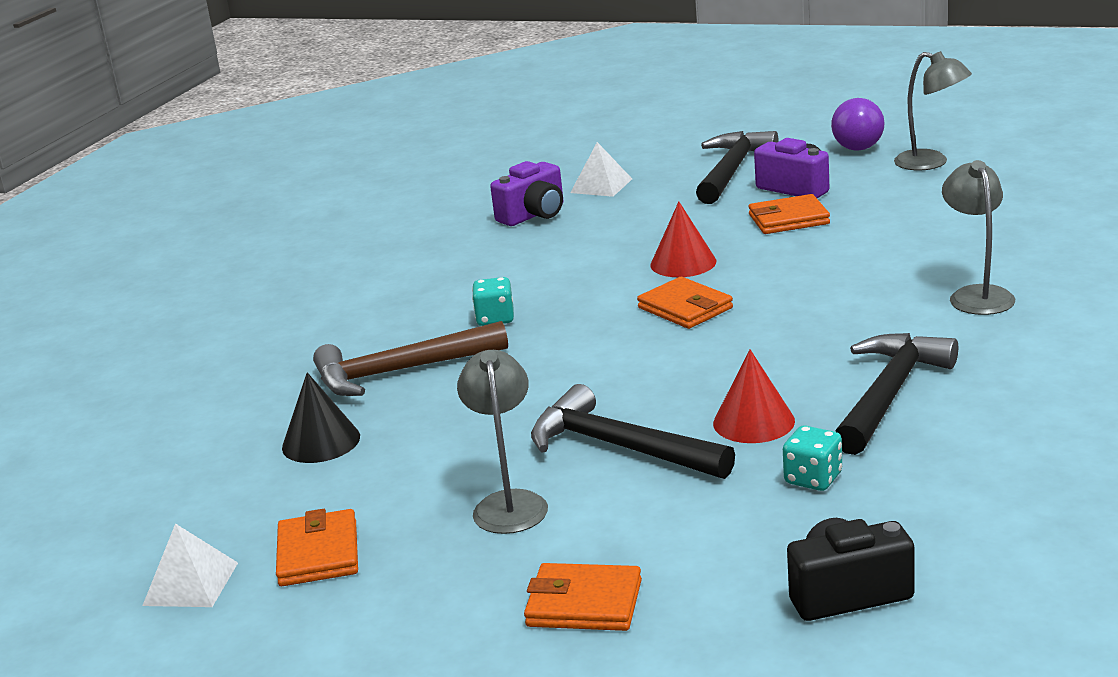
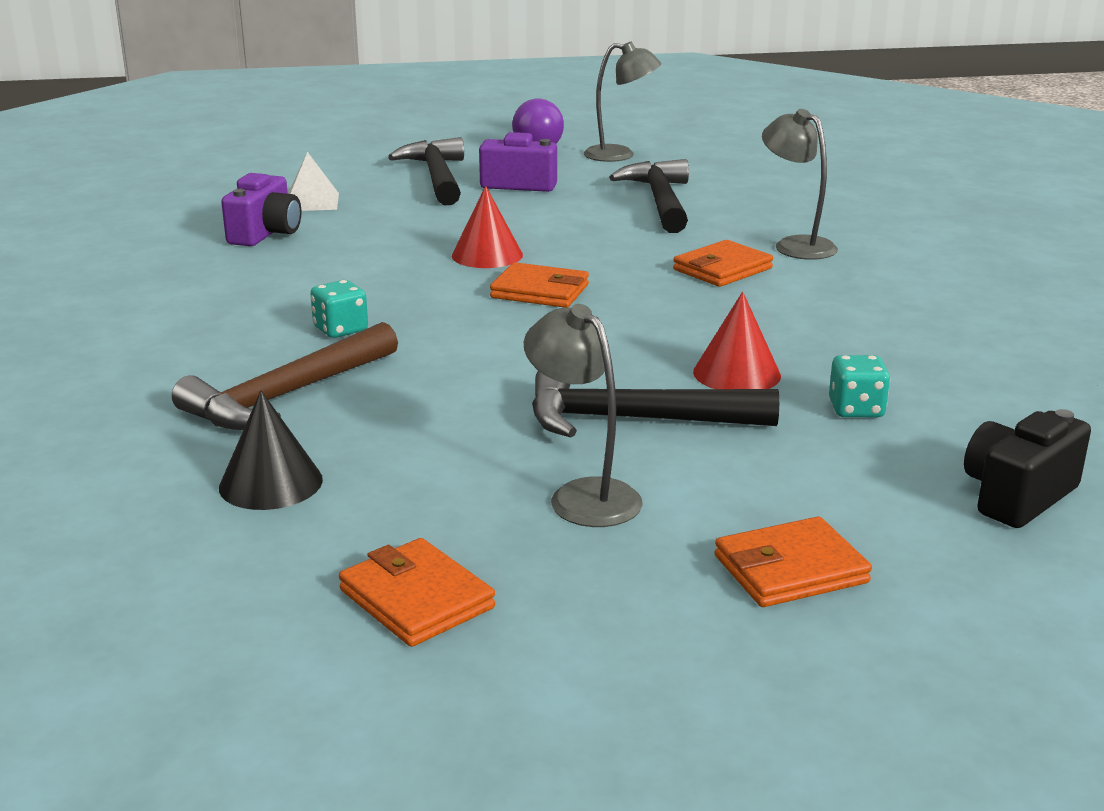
camera: 35 degrees left, 0 degrees up
(190, 584) = (279, 677): white pyramid -> none
(788, 219) = (546, 209): orange wallet -> orange wallet (722, 269)
(890, 394) = (828, 330): black hammer -> black hammer (660, 201)

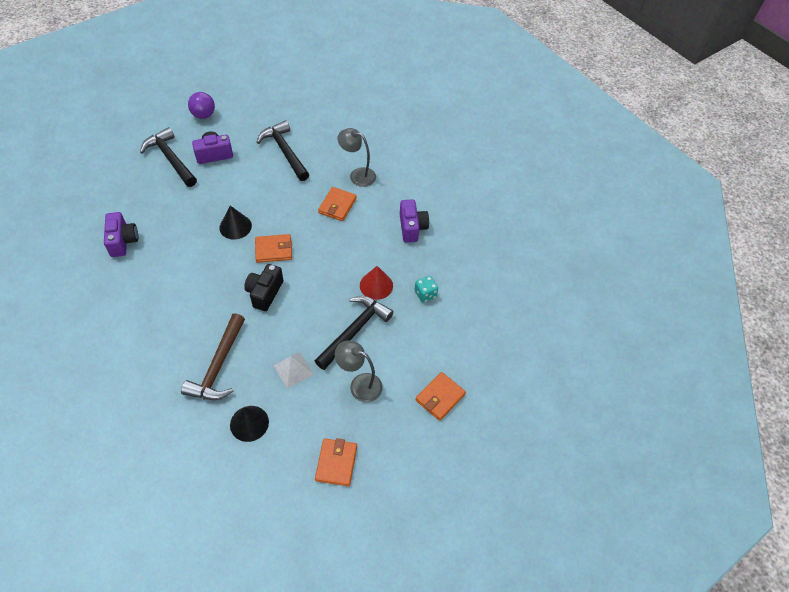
camera: 30 degrees left, 30 degrees up
(311, 202) = (125, 203): white pyramid -> white pyramid (293, 370)
(340, 329) = (209, 310): turquoise dice -> none
(416, 599) = (336, 463): orange wallet -> orange wallet turned 75 degrees clockwise
(487, 255) = (235, 226): red cone -> black cone
(620, 155) = (245, 109): grey lamp -> none
(634, 419) = (354, 331): black hammer -> black hammer turned 150 degrees clockwise
(881, 322) = (412, 228): none -> purple camera
(1017, 496) = (491, 328): black camera -> black camera (265, 293)

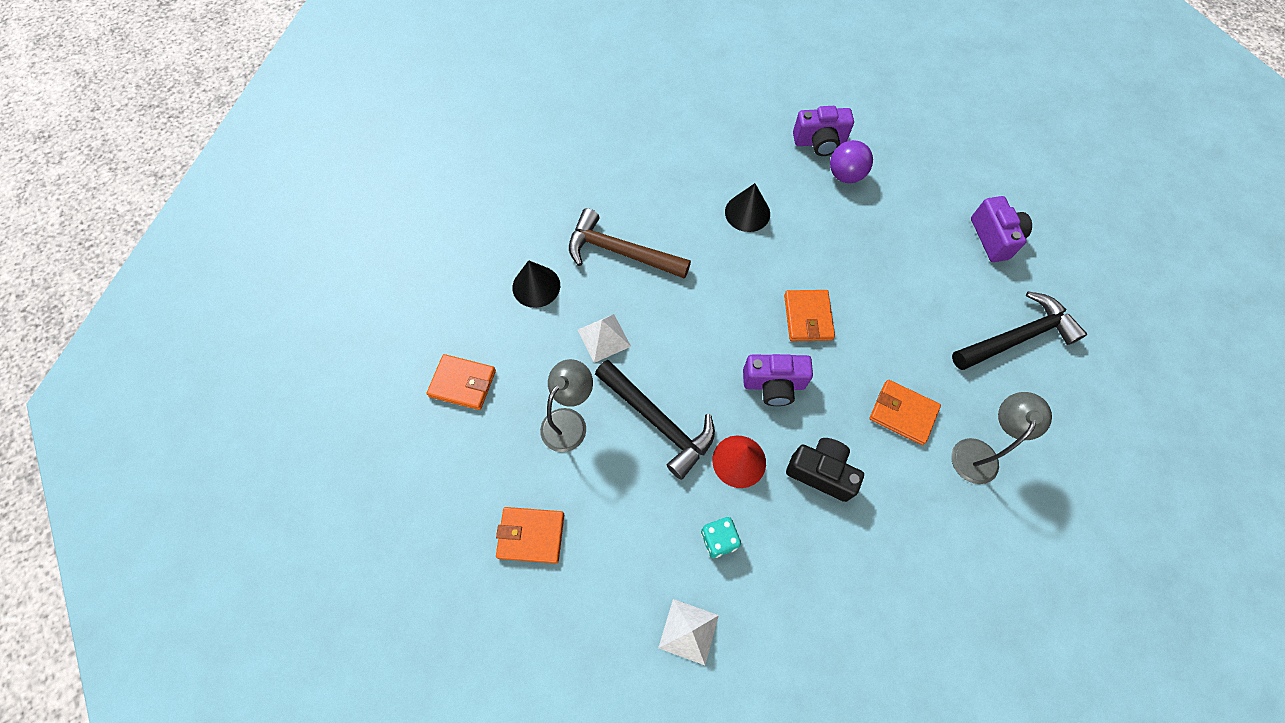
camera: 100 degrees right, 10 degrees up
(171, 159) = (976, 184): black hammer -> none
(204, 115) = (1080, 221): purple ball -> purple ball (845, 175)
(235, 226) = (850, 268): black cone -> black cone (747, 212)
(265, 293) = (730, 305): black camera -> black camera (821, 472)
(412, 228) = (861, 535): purple camera -> purple camera (773, 384)
(440, 397) = (531, 535): orange wallet -> orange wallet turned 45 degrees counterclockwise
(478, 307) = (688, 631): none -> white pyramid

